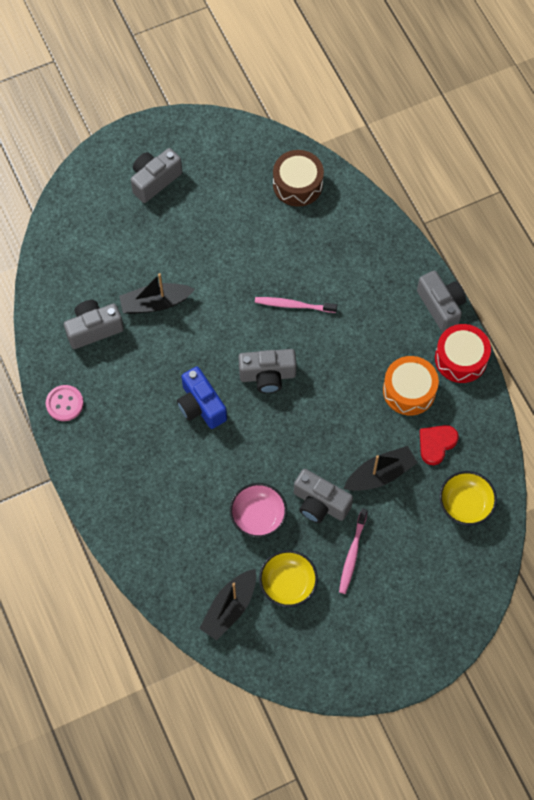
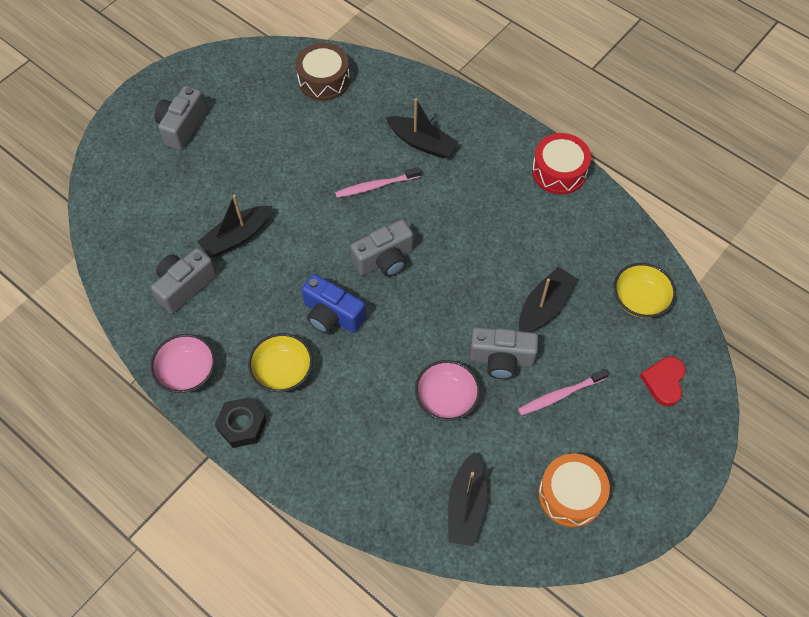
camera: 25 degrees left, 5 degrees down
(64, 403) = (187, 372): pink button -> pink bowl
(87, 466) = (242, 425): none -> black nut
(288, 584) = (512, 453): yellow bowl -> yellow bowl (283, 371)
(352, 554) = (560, 395): pink toothbrush -> pink toothbrush turned 75 degrees clockwise
(354, 281) = (422, 143): none -> black boat
(409, 390) = (528, 218): orange drum -> orange drum (570, 495)
(436, 444) = (581, 256): red heart -> red heart (664, 381)
(441, 306) = (515, 134): grey camera -> none

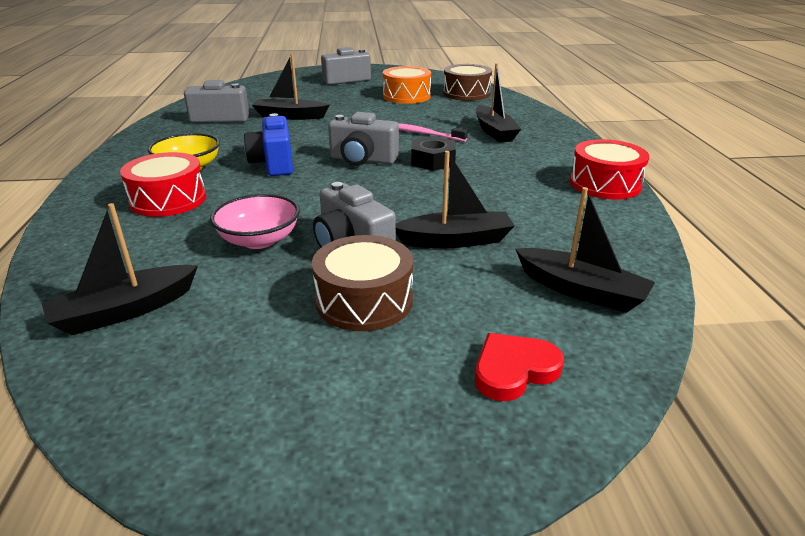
camera: 45 degrees right, 30 degrees down
(187, 372) = (143, 143): pink bowl -> none
(242, 425) = (112, 174): black nut -> black nut (432, 161)
(332, 413) = (168, 200): none -> red drum
(560, 395) = (364, 300): pink toothbrush -> brown drum
(570, 495) = (224, 382): orange drum -> orange drum (406, 96)
(639, 300) = (581, 291): yellow bowl -> black boat

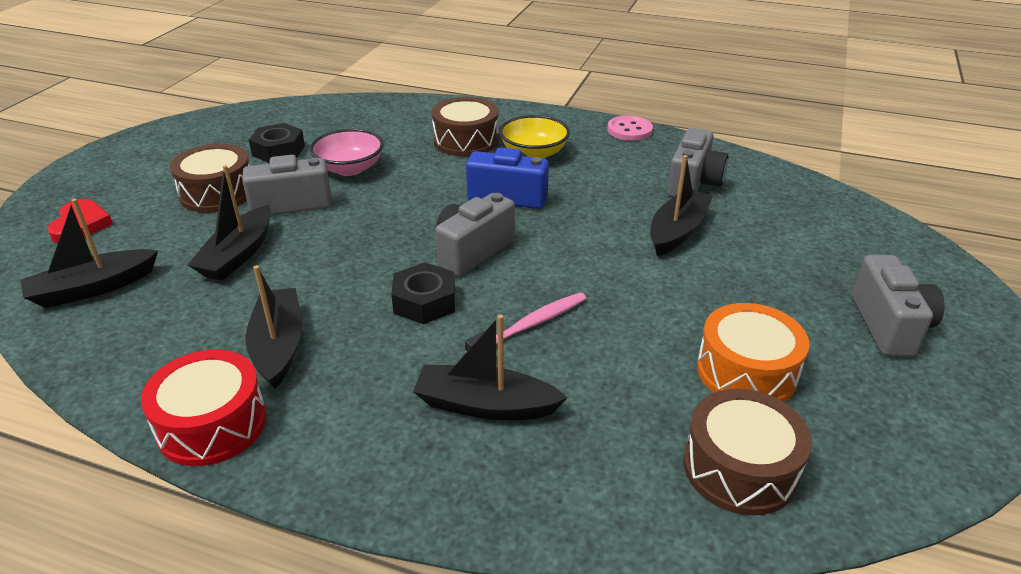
camera: 115 degrees right, 5 degrees up
(125, 311) = (312, 121): black boat -> black boat (278, 346)
(129, 143) = (629, 130): none -> pink button
(168, 200) = (466, 141): red drum -> brown drum
(232, 302) = (278, 150): none -> black nut

